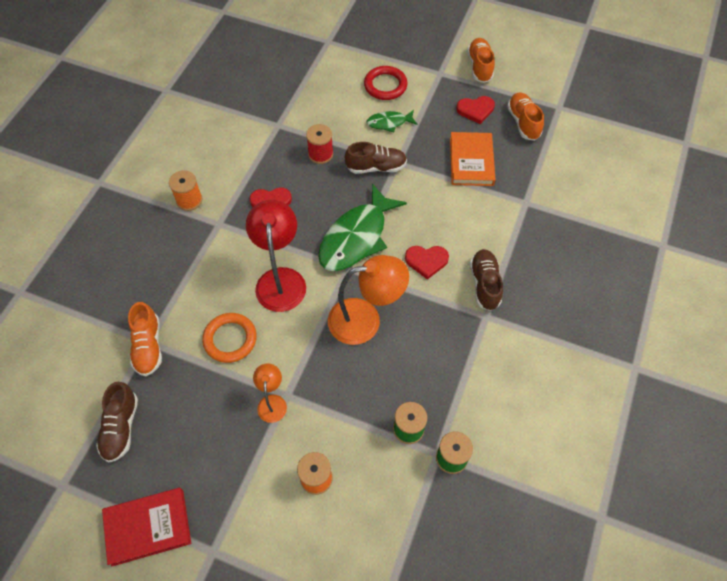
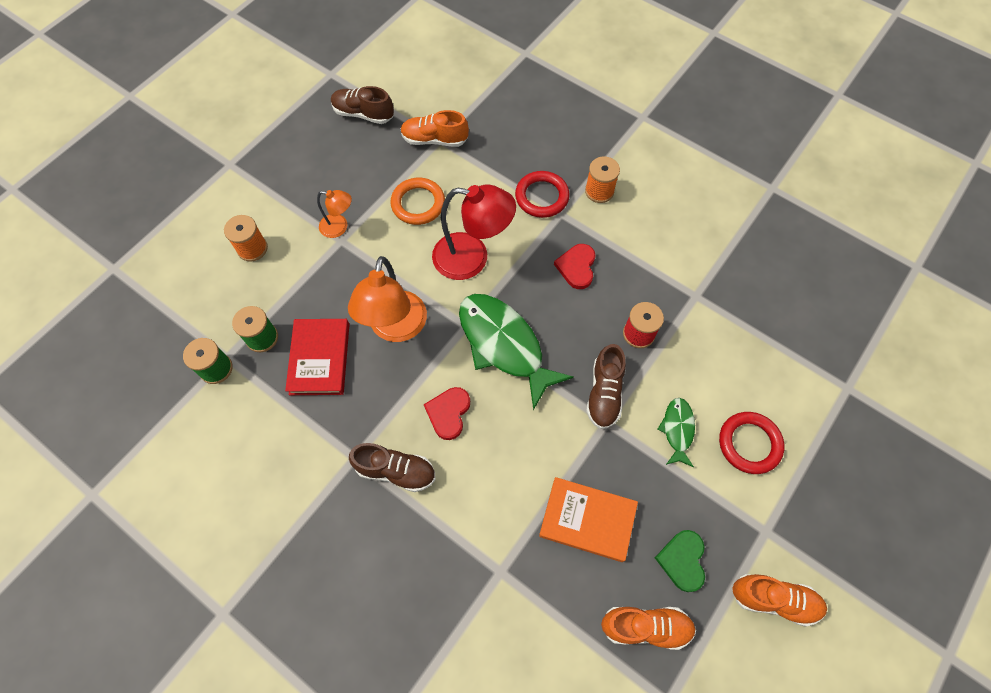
camera: 105 degrees right, 5 degrees up
(148, 527) = (270, 124): red book -> red book (320, 358)
(203, 241) = (542, 197): none -> red ring
(475, 110) = (682, 560): red heart -> green heart

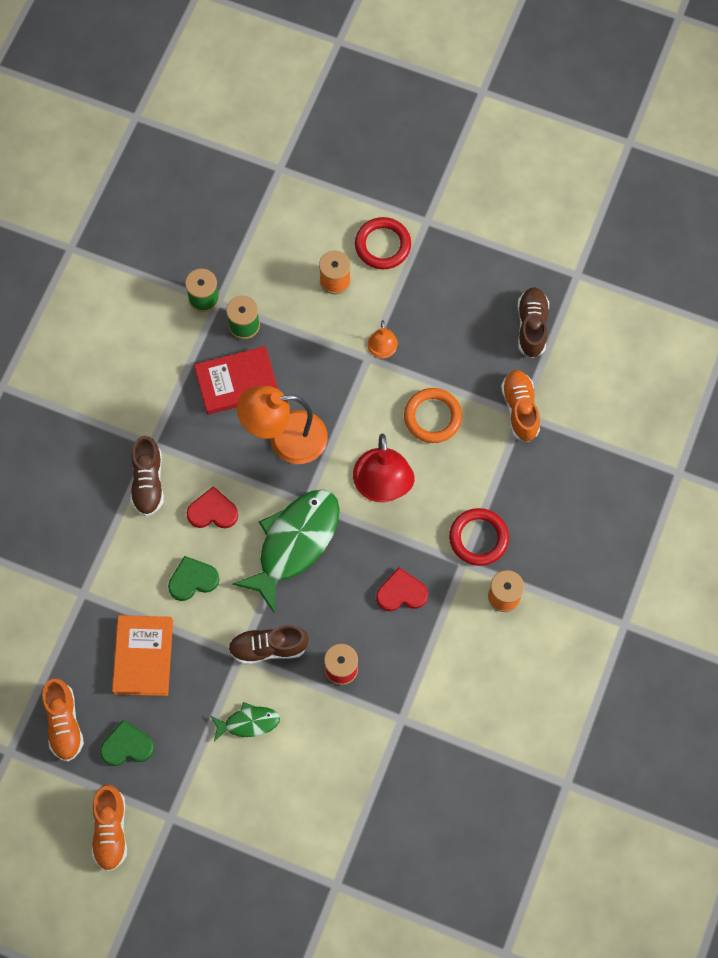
camera: 75 degrees right, 5 degrees up
(516, 450) = (192, 580): none -> green heart
(749, 444) = (251, 792): red ring -> red ring (383, 245)

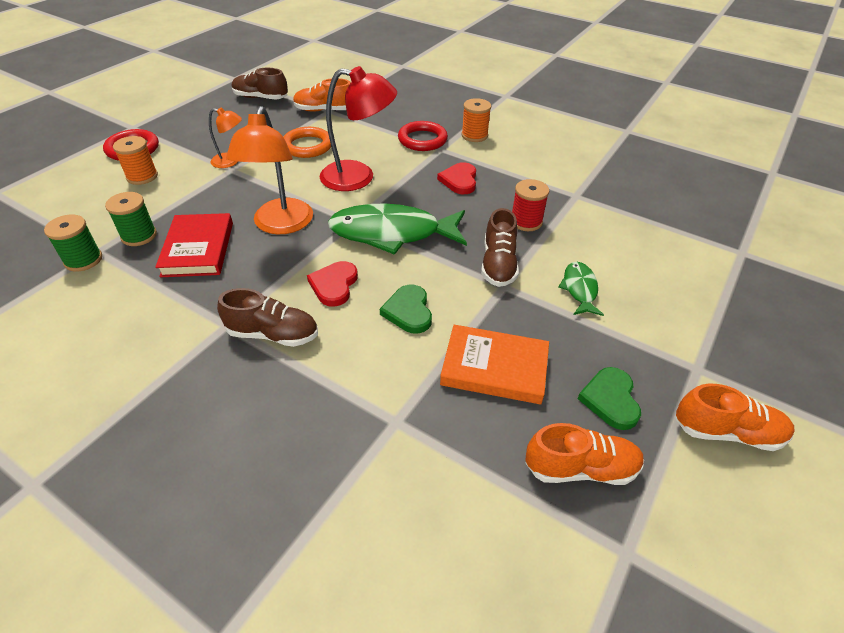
camera: 80 degrees left, 25 degrees down
(294, 543) = (392, 233): green fish -> green fish turned 45 degrees counterclockwise

